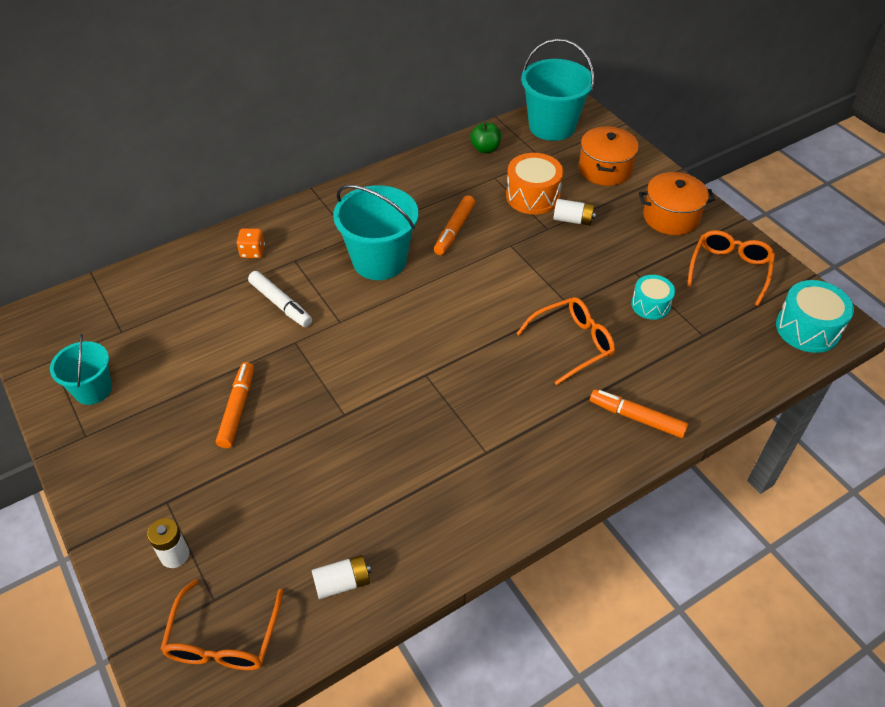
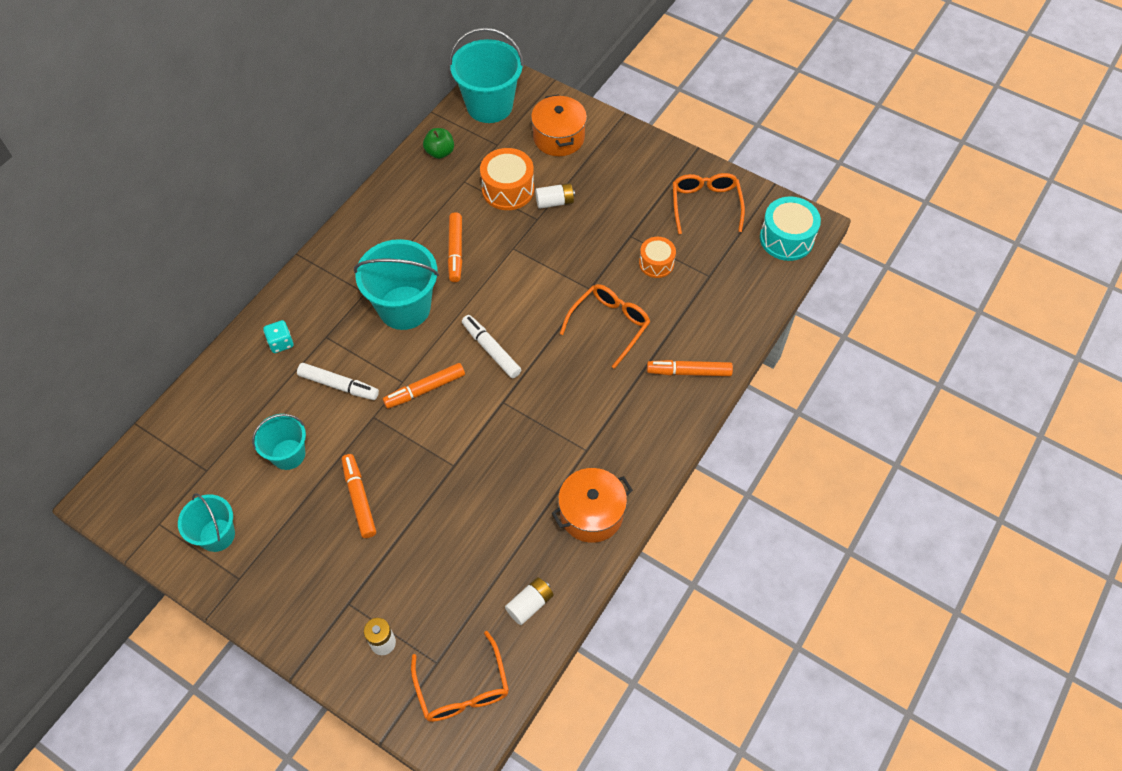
camera: 25 degrees left, 10 degrees up
(199, 345) = (288, 454): none -> turquoise bucket
(252, 252) = (281, 343): orange dice -> turquoise dice
(357, 336) = (425, 389): none -> orange marker
(440, 324) = (491, 350): none -> white marker
(650, 305) = (656, 263): turquoise drum -> orange drum
(671, 217) = (636, 168): orange pot -> orange pot (591, 513)

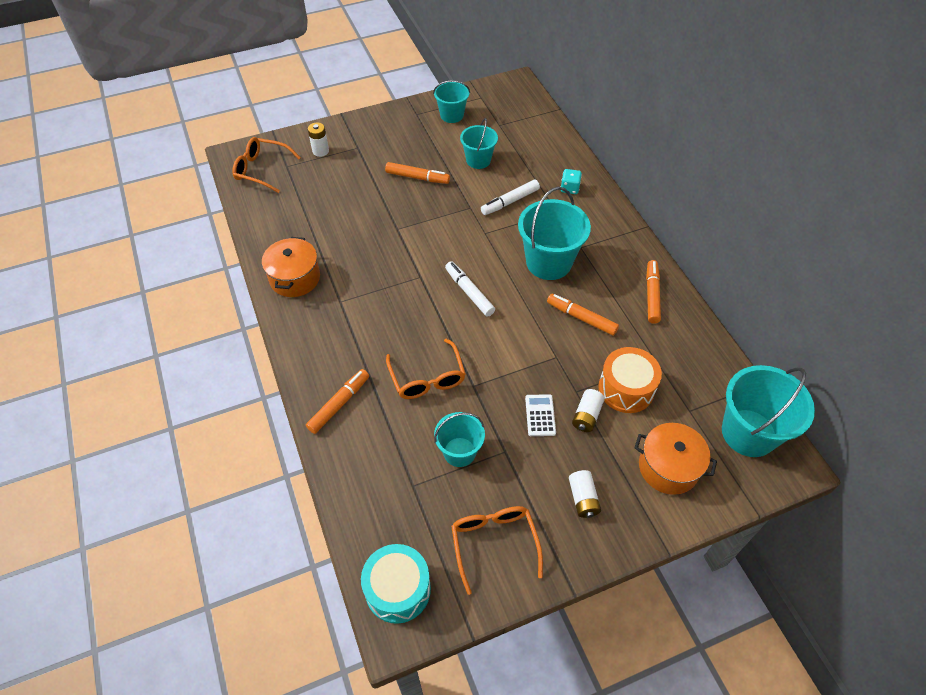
camera: 125 degrees right, 5 degrees down
(425, 389) = (468, 241): orange marker -> orange marker (651, 295)
(440, 152) = (705, 362): green apple -> none
(491, 350) = (469, 292): white marker -> white marker turned 120 degrees counterclockwise
(530, 604) = (273, 219): white battery -> white battery (583, 499)
(579, 230) = (540, 415): none -> white calculator
(656, 263) = (459, 452): orange drum -> turquoise bucket
(705, 204) = (494, 543): orange glasses -> orange glasses turned 135 degrees counterclockwise

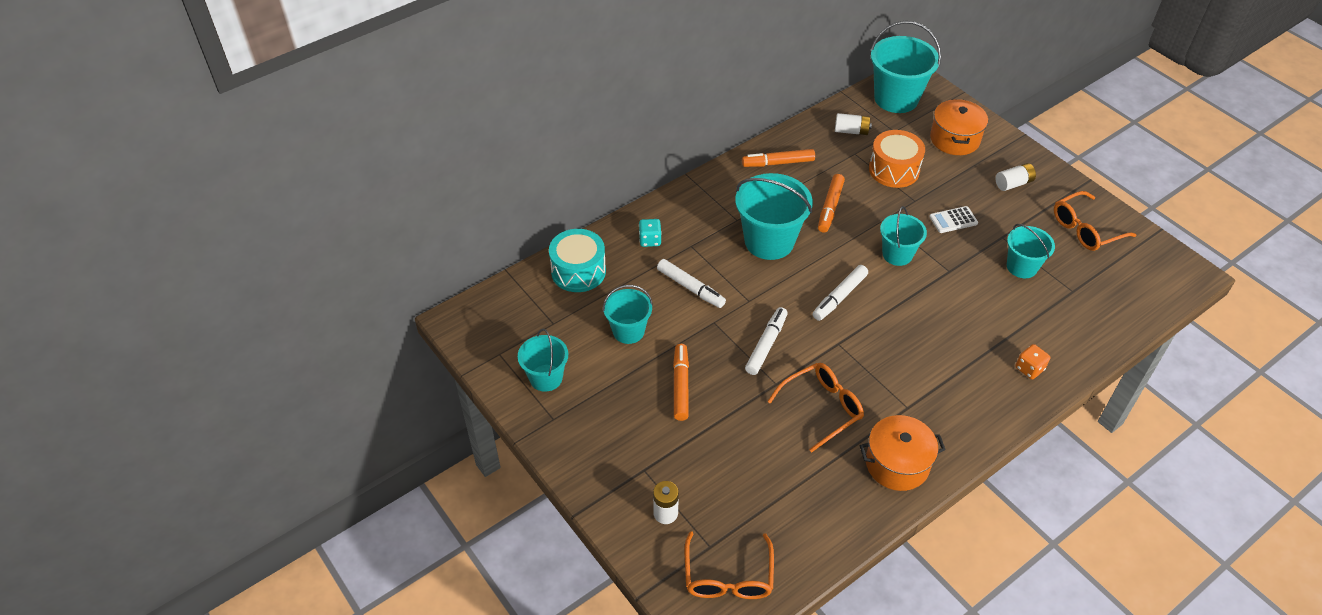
camera: 105 degrees left, 5 degrees down
(339, 404) = (1029, 369): orange marker -> orange dice
(398, 589) = (1162, 279): turquoise drum -> turquoise drum (578, 271)
(427, 378) = (961, 307): orange glasses -> orange glasses (822, 408)
(436, 232) = (766, 345): none -> white marker
(506, 351) = (897, 254): none -> turquoise bucket
(586, 416) = (936, 191): white battery -> white battery (851, 131)

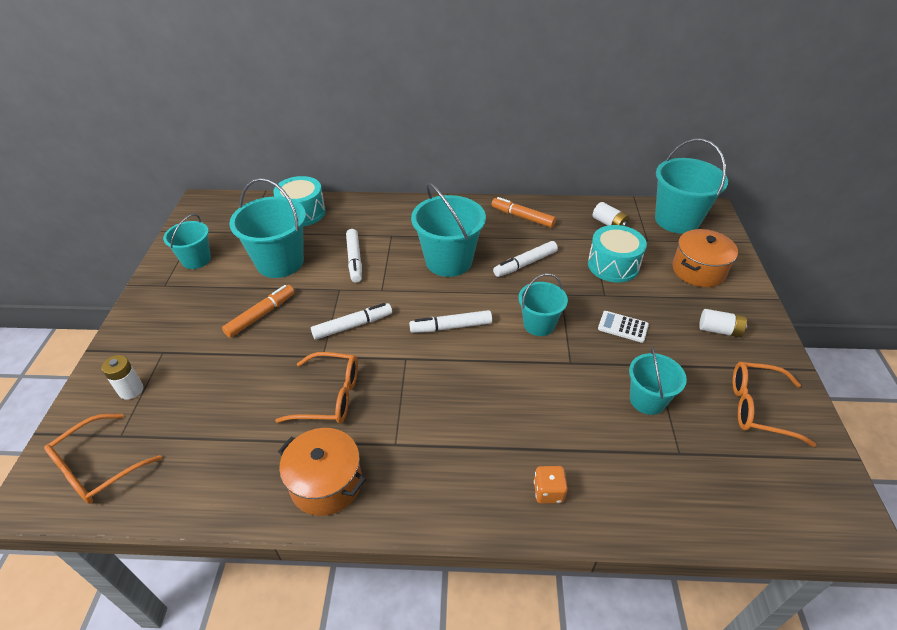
camera: 40 degrees right, 5 degrees down
(628, 331) = (280, 262): turquoise bucket -> turquoise bucket, size x1.67
(650, 240) = (370, 218): turquoise dice -> none
(830, 207) = (525, 264): orange marker -> white marker
(894, 170) = (613, 265): orange drum -> turquoise drum

